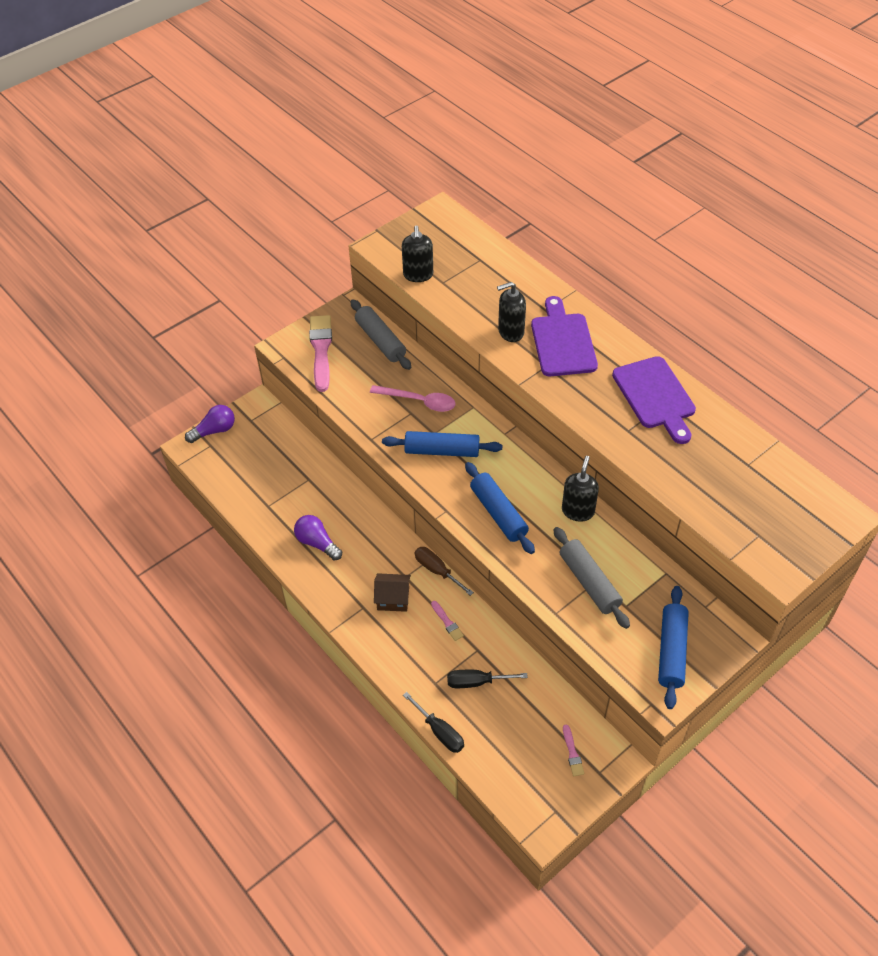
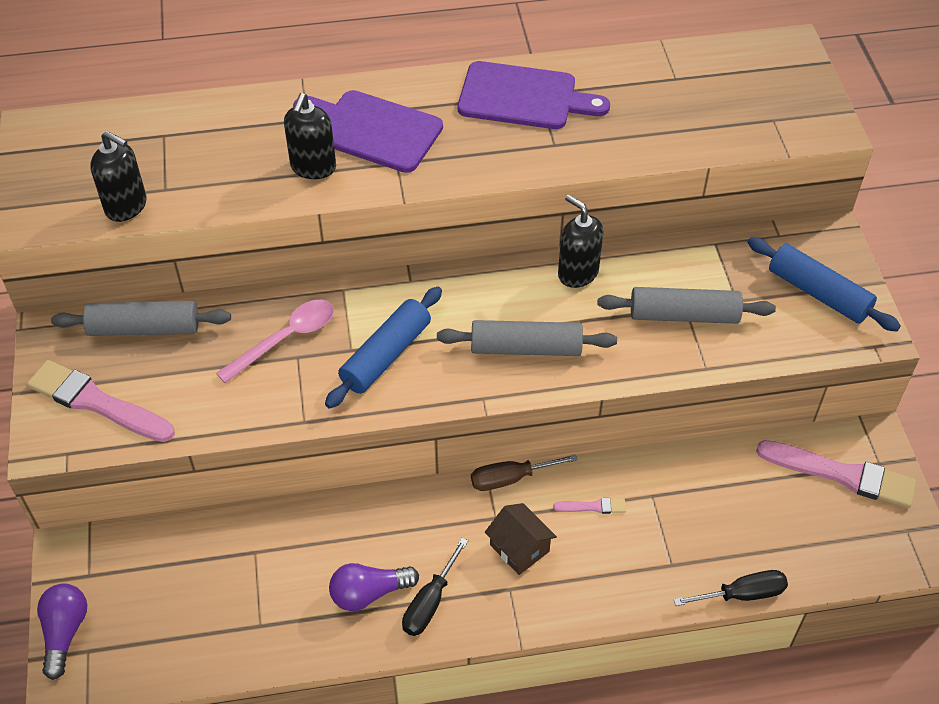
camera: 60 degrees left, 0 degrees up
(393, 599) = (519, 548): brown house -> brown house turned 75 degrees counterclockwise
(476, 682) = (696, 520): black screwdriver -> black screwdriver (430, 602)
(498, 513) = (526, 348): blue rolling pin -> grey rolling pin
(572, 753) = (842, 475): pink brush -> pink brush, size x2.22

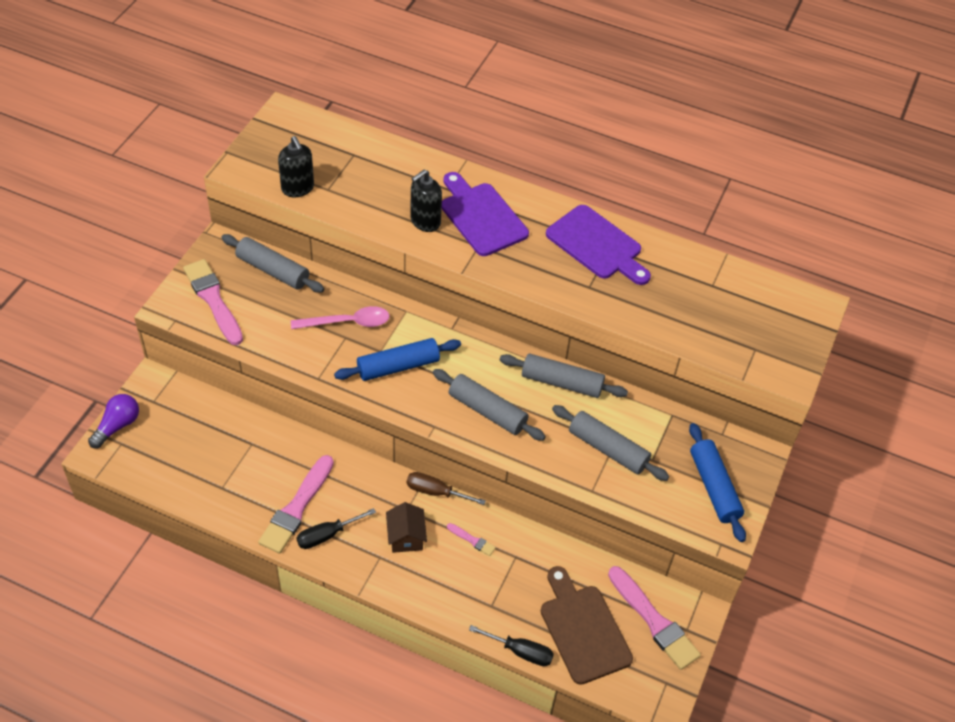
camera: 30 degrees right, 0 degrees up
(369, 593) = (296, 508): purple light bulb -> pink brush
(577, 273) = (562, 382): black soap dispenser -> grey rolling pin
(783, 529) = (583, 629): none -> brown cutting board

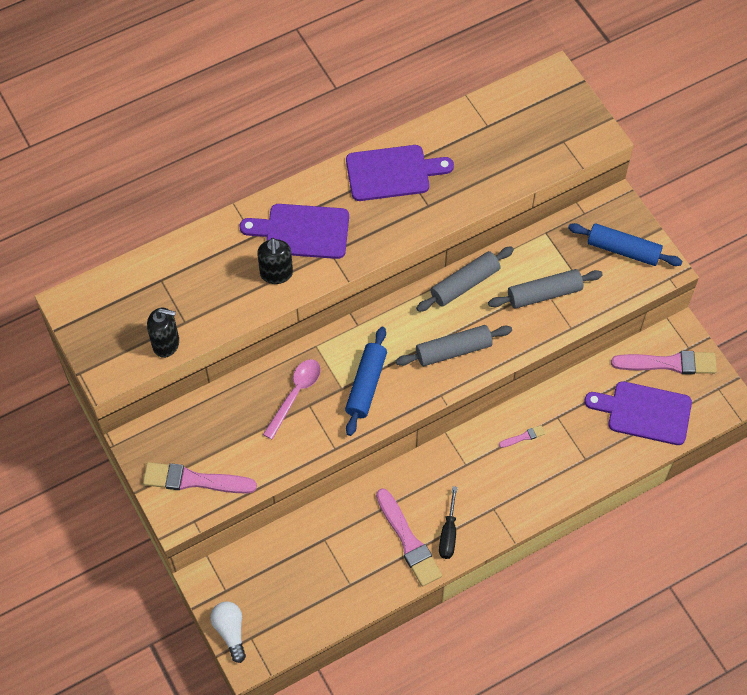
camera: 50 degrees left, 10 degrees up
(117, 426) = (230, 631): purple light bulb -> white light bulb
(273, 270) = (197, 417): grey rolling pin -> none
(406, 537) = (489, 480): brown house -> none
(435, 492) = (464, 435): brown screwdriver -> none
(520, 652) = (634, 464): black screwdriver -> none
(583, 629) = (644, 412): brown cutting board -> purple cutting board

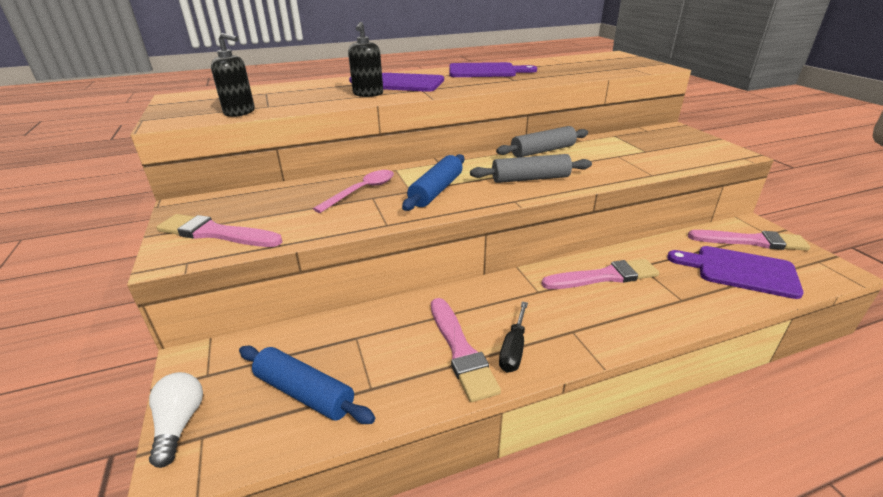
camera: 10 degrees right, 30 degrees down
(523, 437) = (604, 277): pink brush -> pink brush, size x2.22
(544, 294) = (620, 158): grey rolling pin -> none
(623, 250) = (690, 144): blue rolling pin -> blue rolling pin (304, 393)

